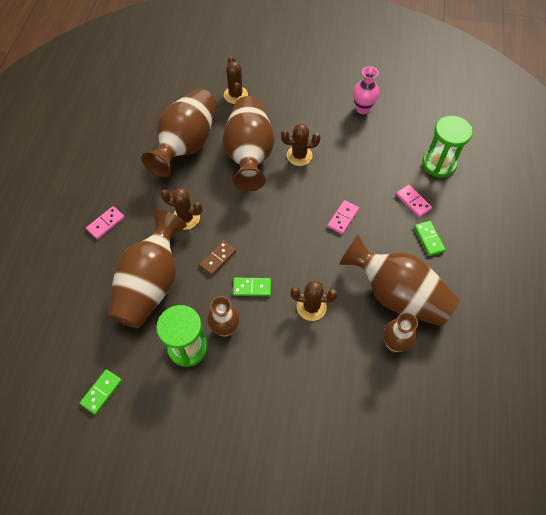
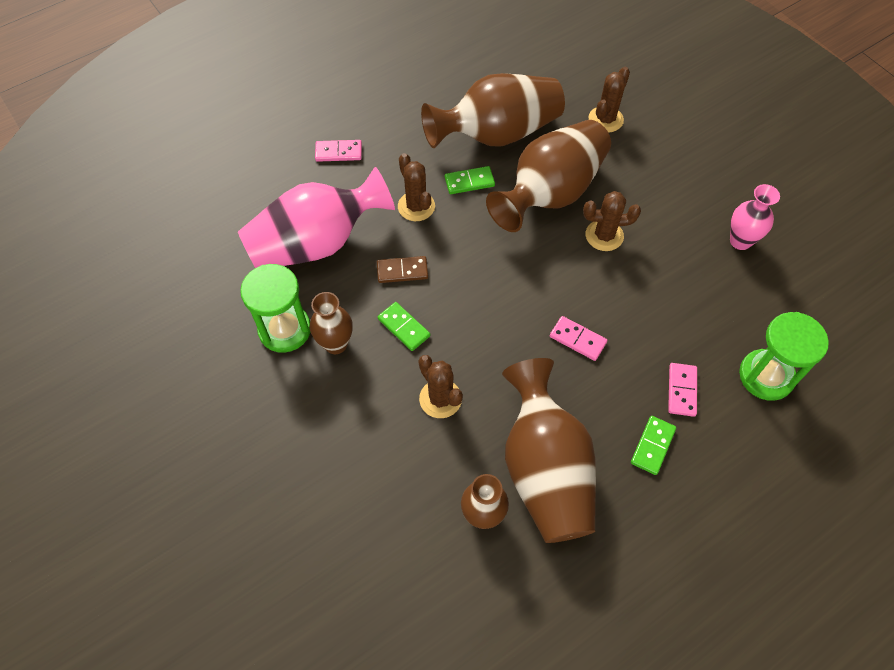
camera: 45 degrees right, 0 degrees up
(101, 392) = (175, 301): green domino -> green domino (469, 182)
(151, 284) = (316, 243): brown vase -> pink vase
(299, 155) = (604, 235): brown cactus -> brown cactus turned 45 degrees counterclockwise
(343, 218) = (577, 339): pink domino -> pink domino turned 45 degrees clockwise

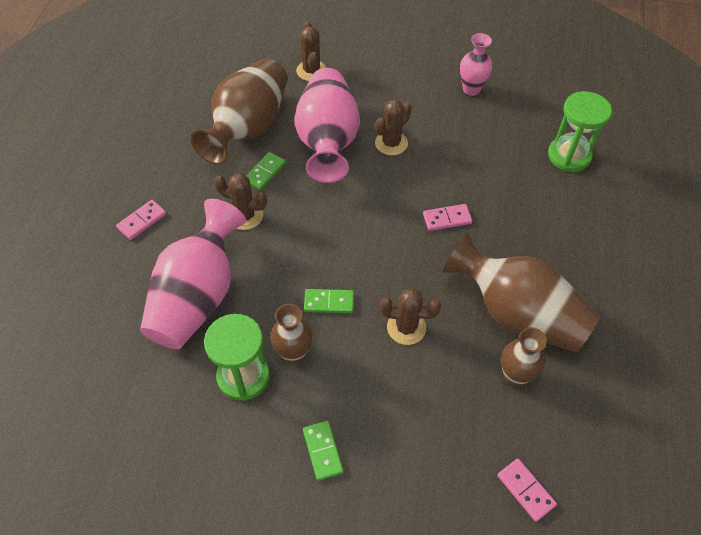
camera: 45 degrees left, 5 degrees down
(402, 271) = (285, 266): brown domino -> none
(550, 193) = (327, 141): brown vase -> pink vase
(653, 446) = (558, 246): green domino -> green domino (323, 451)
(681, 390) = (537, 200): pink domino -> pink domino (525, 490)

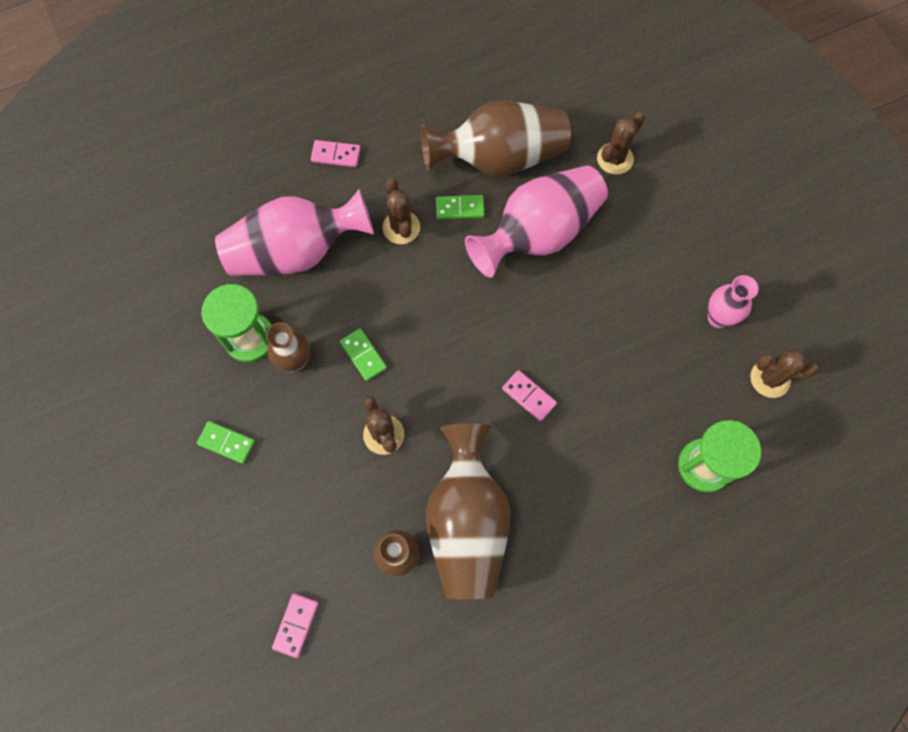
camera: 55 degrees right, 15 degrees up
(323, 451) = (226, 443): green domino -> green domino turned 75 degrees clockwise
(391, 143) = (581, 289): brown cactus -> brown cactus (770, 379)

